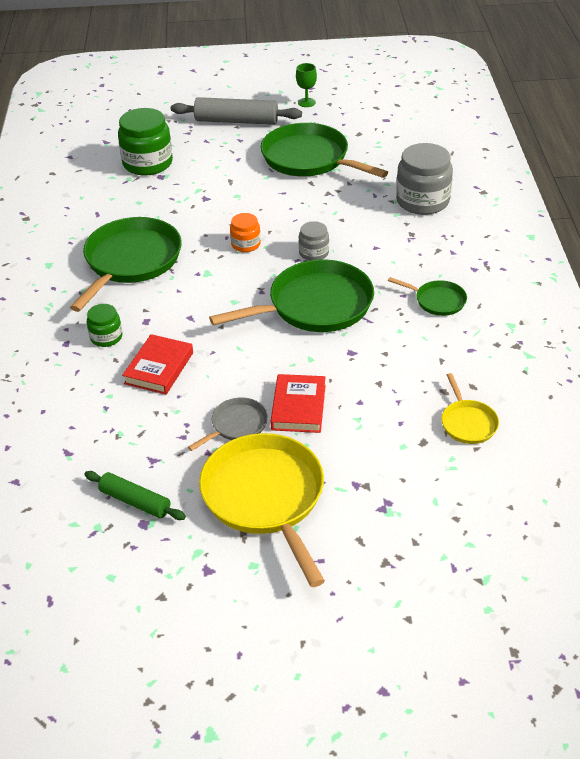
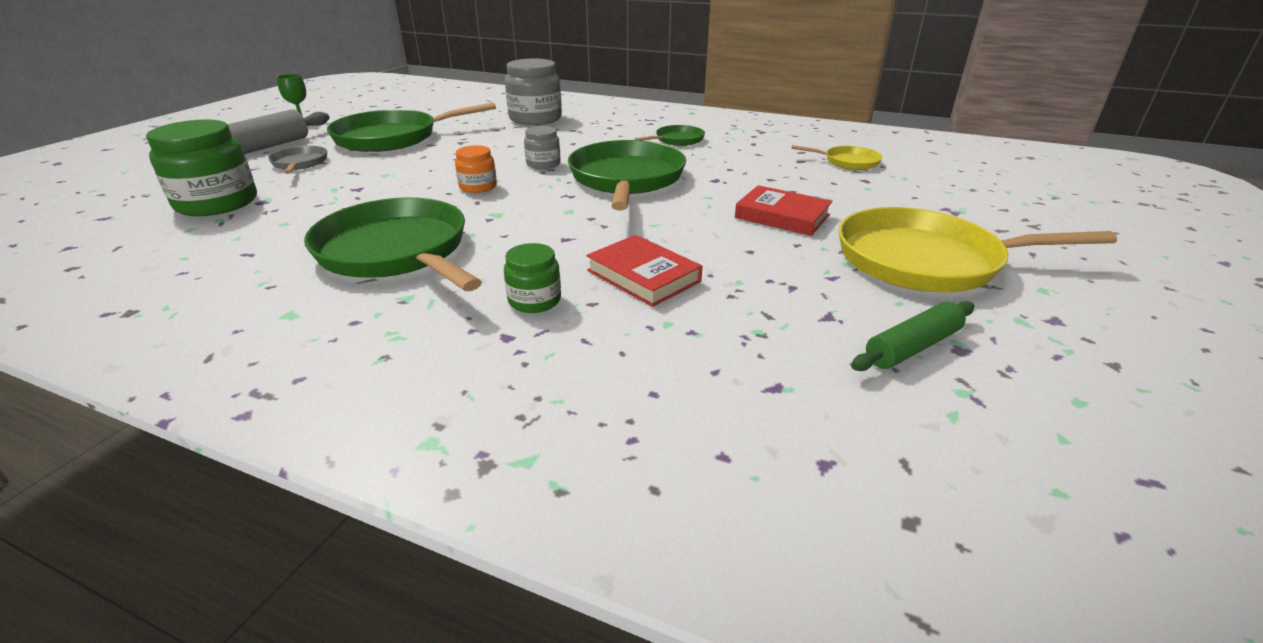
camera: 65 degrees left, 10 degrees down
(237, 425) = (791, 251): grey pan -> grey pan (300, 163)

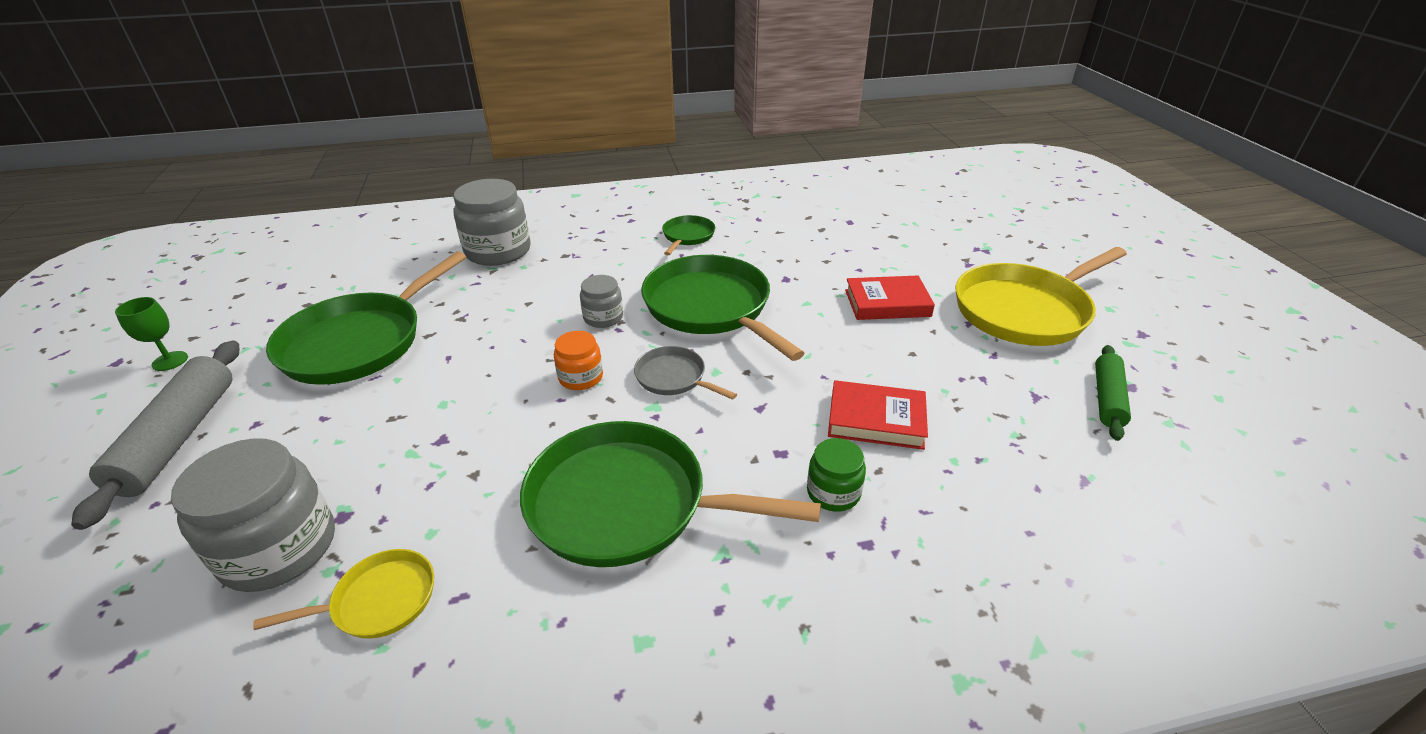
camera: 35 degrees left, 5 degrees up
(217, 203) = (279, 548): green jar -> grey jar
(300, 163) = (293, 433): grey pan -> grey pan (673, 377)
(848, 162) = (857, 218): yellow pan -> yellow pan (379, 600)

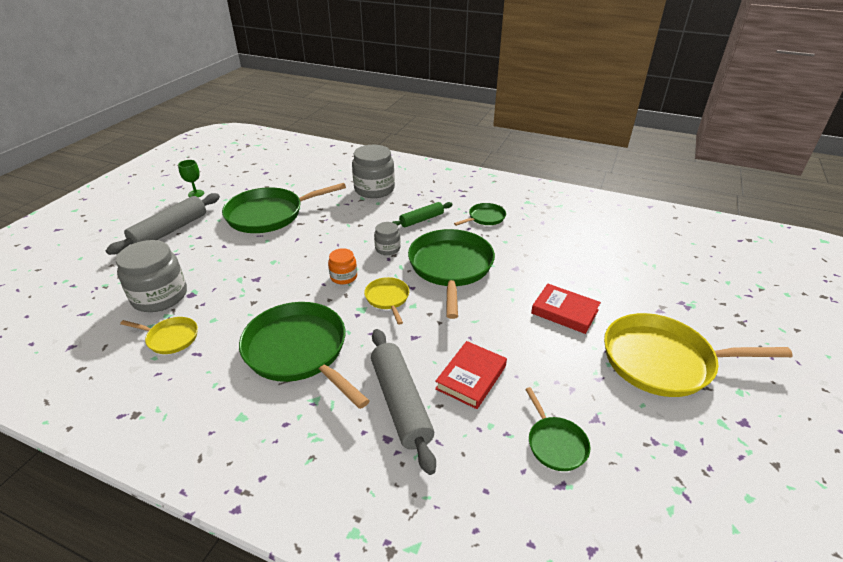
camera: 35 degrees right, 0 degrees up
(673, 377) = (387, 298): grey pan -> yellow pan
(833, 492) = (401, 402): green jar -> grey rolling pin
(876, 420) = (471, 377): red book -> red book turned 75 degrees clockwise
(1032, 442) = (555, 444): none -> green pan
(1107, 399) = (649, 448): green rolling pin -> green rolling pin (421, 220)

